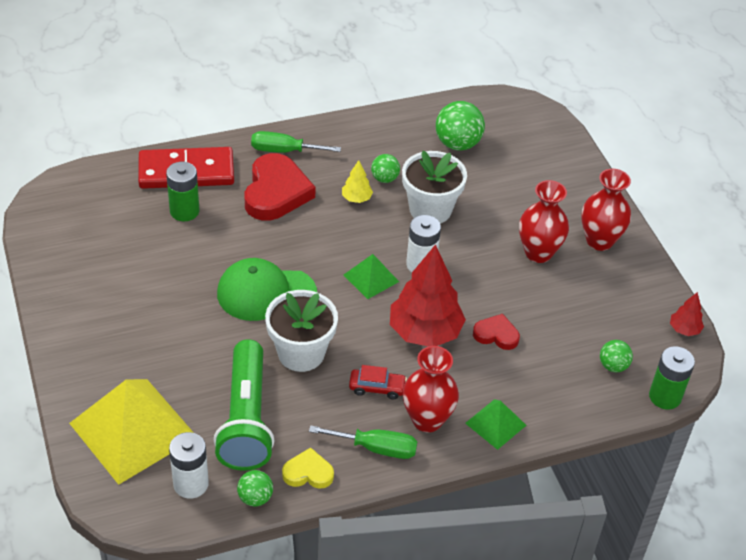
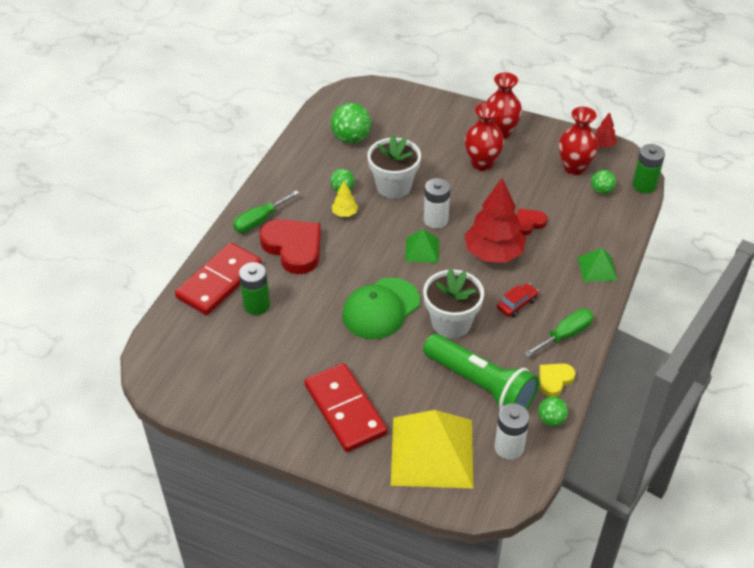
camera: 45 degrees left, 0 degrees up
(124, 341) = (345, 409): none -> red domino
(427, 420) = (565, 297): red vase -> red vase (574, 168)

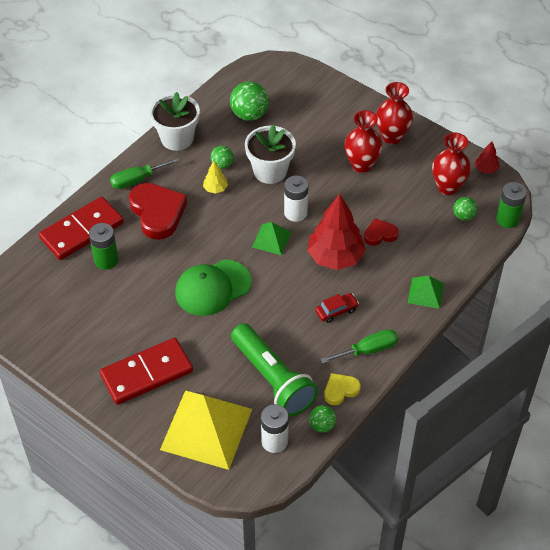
camera: 15 degrees right, 5 degrees up
(345, 409) = (147, 373): red domino -> red domino turned 75 degrees clockwise
(451, 323) = (270, 315): white flower pot -> white flower pot (177, 138)

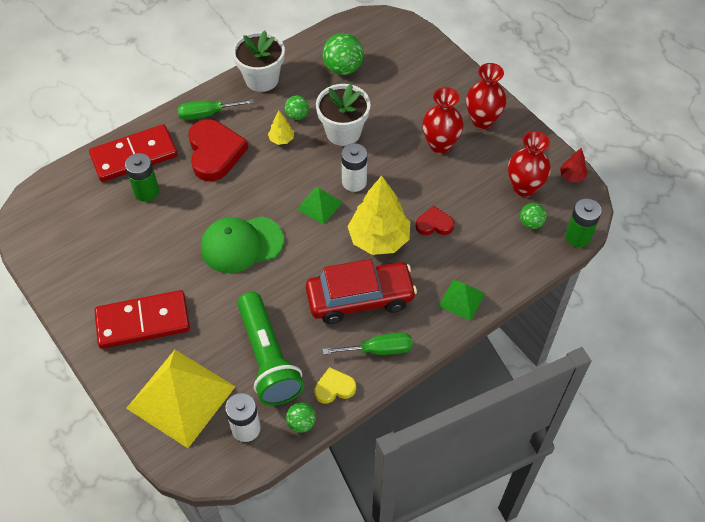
camera: 15 degrees right, 5 degrees up
(335, 257) = (379, 239): red tree -> yellow tree
(336, 311) = (360, 298): red car -> red car, size x2.29

